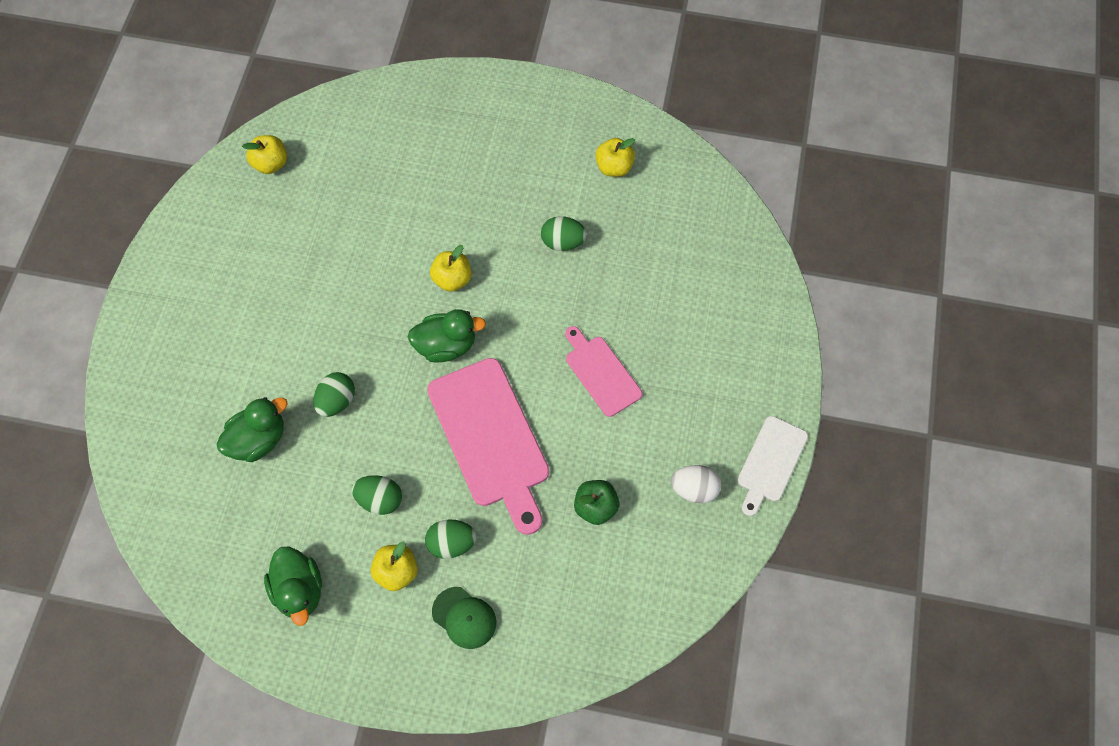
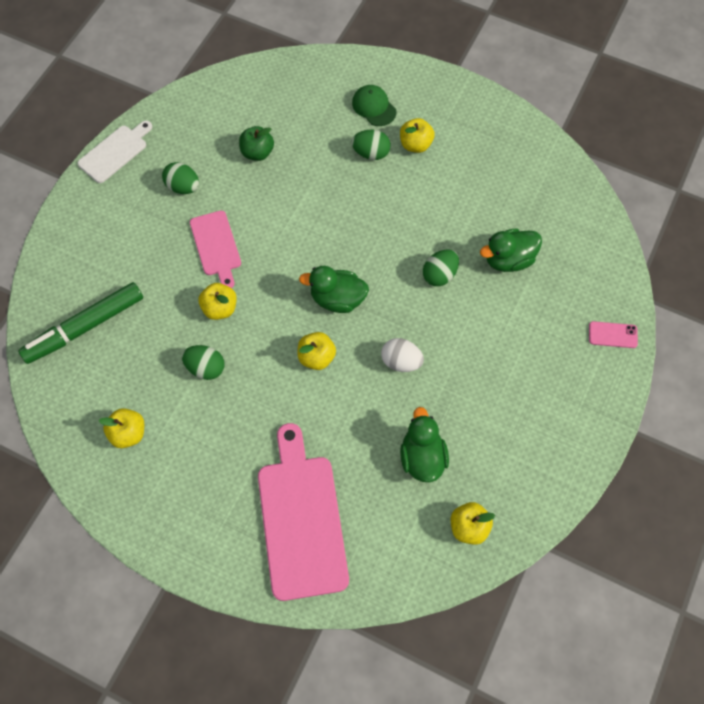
camera: 165 degrees left, 0 degrees up
(133, 379) = (612, 335): none -> pink phone
(299, 590) = (489, 149): green duck -> green duck (422, 457)
(380, 500) = (418, 194): green egg -> green egg (183, 187)
(491, 438) = (321, 218): pink cutting board -> pink cutting board (301, 519)
(571, 305) = (220, 308): none -> yellow apple
(694, 489) = (180, 148): white egg -> white egg (401, 362)
(704, 252) = (85, 327): none -> green marker

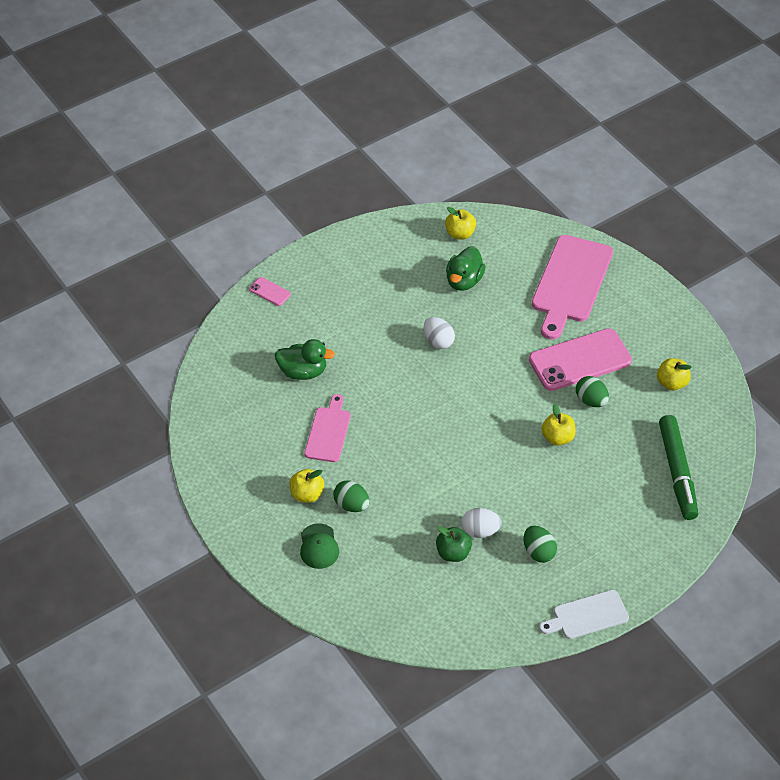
camera: 150 degrees left, 15 degrees down
(85, 327) = (677, 472): green marker -> green marker turned 90 degrees clockwise
(216, 246) = (535, 487): pink cutting board -> pink cutting board (328, 432)
(240, 413) = (580, 360): none -> pink phone
(245, 182) = (480, 531): none -> white egg
(316, 357) = (500, 371): yellow apple -> none
(337, 299) = (458, 403): green duck -> none
(439, 275) = (365, 385): green egg -> none

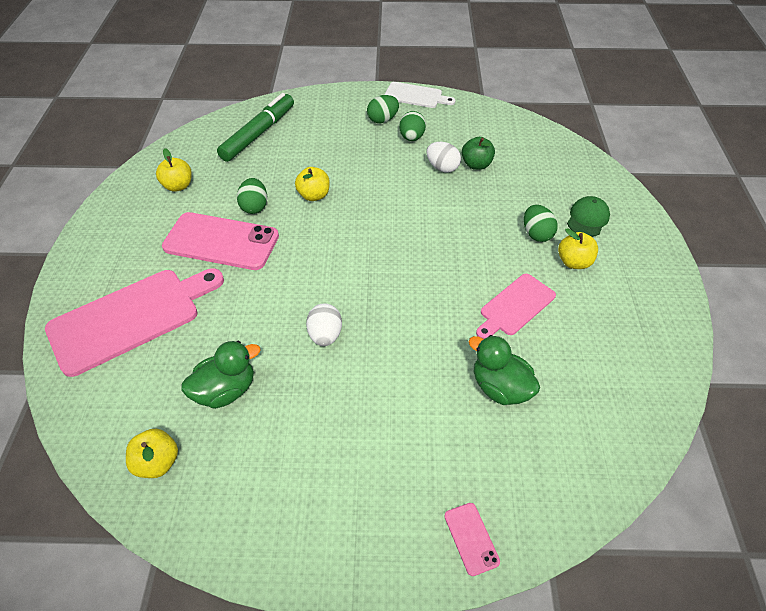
camera: 145 degrees left, 0 degrees up
(586, 559) = (382, 120): none -> green egg

